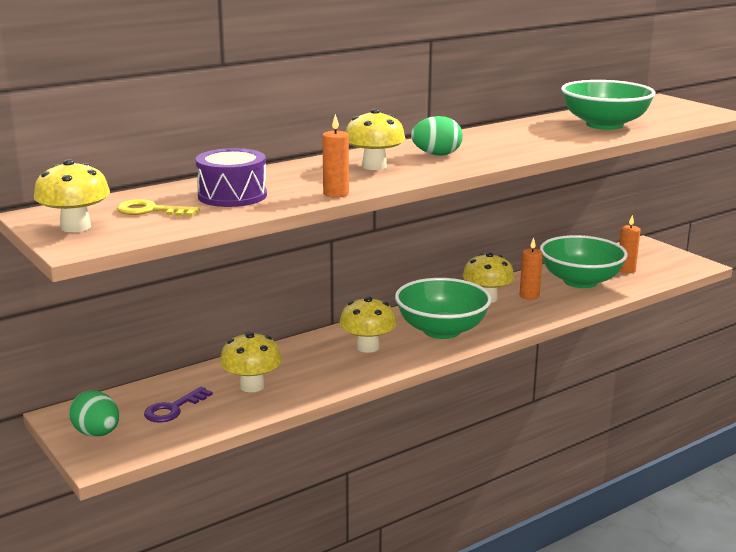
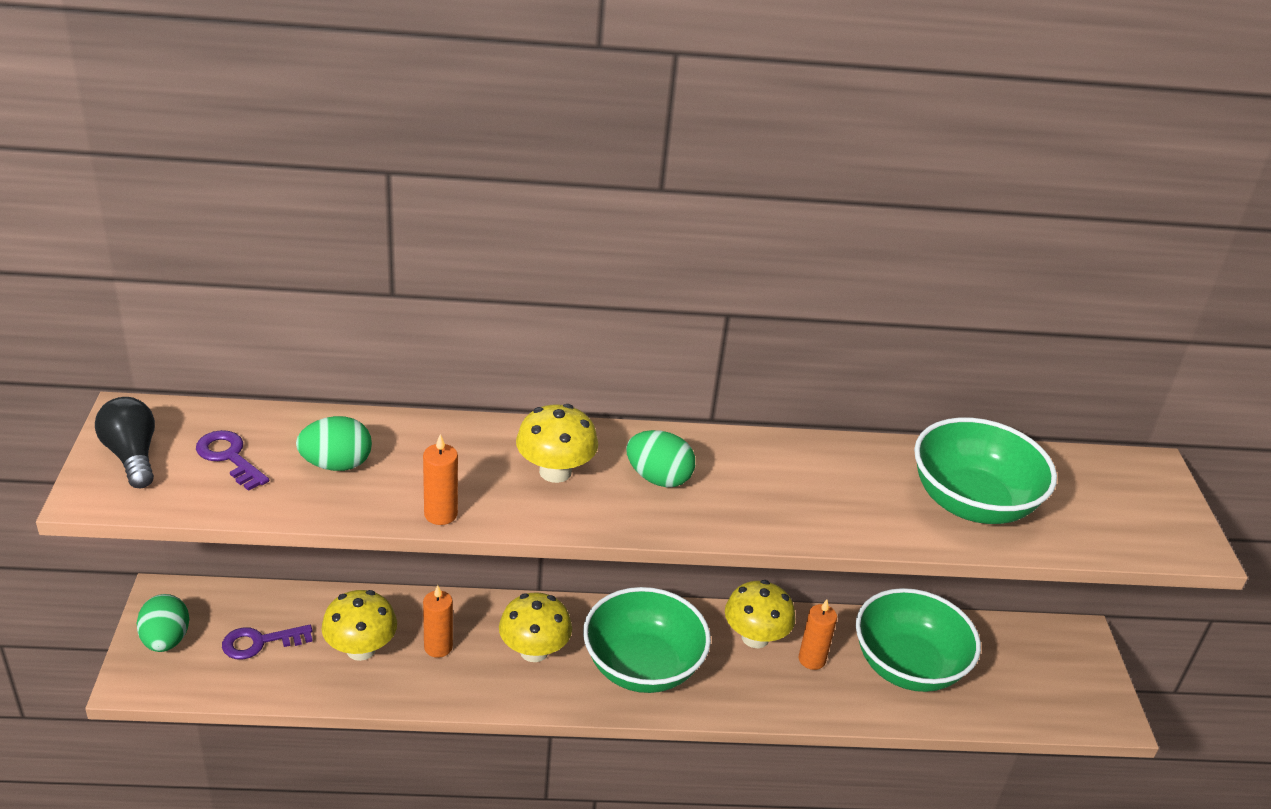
camera: 30 degrees right, 15 degrees up
(75, 227) = (132, 456): yellow mushroom -> black light bulb
(151, 211) = (229, 457): yellow key -> purple key
(232, 195) = (336, 464): purple drum -> green egg
(626, 270) = (995, 675): orange candle -> orange candle (438, 647)

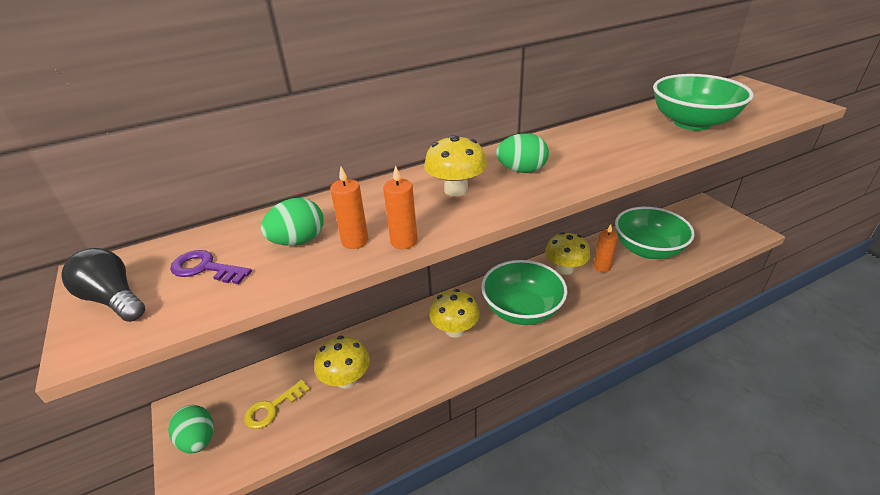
camera: 20 degrees left, 0 degrees up
(260, 642) = (272, 408): purple key -> yellow key
(438, 647) = (395, 355): orange candle -> orange candle (355, 241)

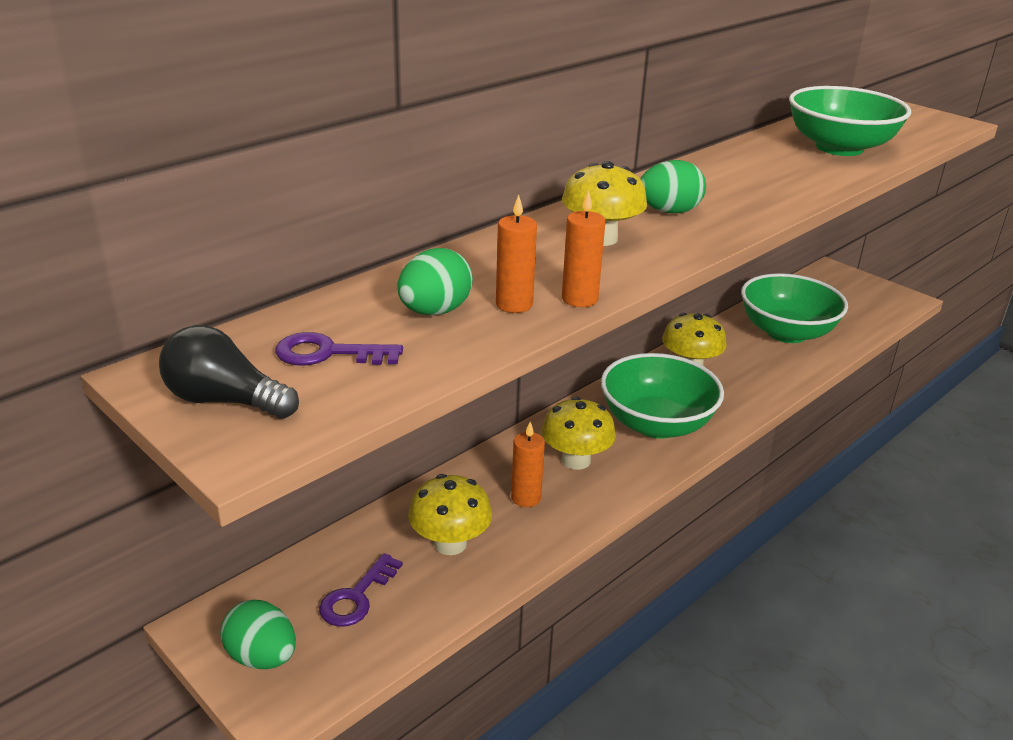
camera: 20 degrees left, 5 degrees down
(272, 408) = (356, 597): yellow key -> purple key
(602, 267) = (737, 359): orange candle -> orange candle (526, 498)

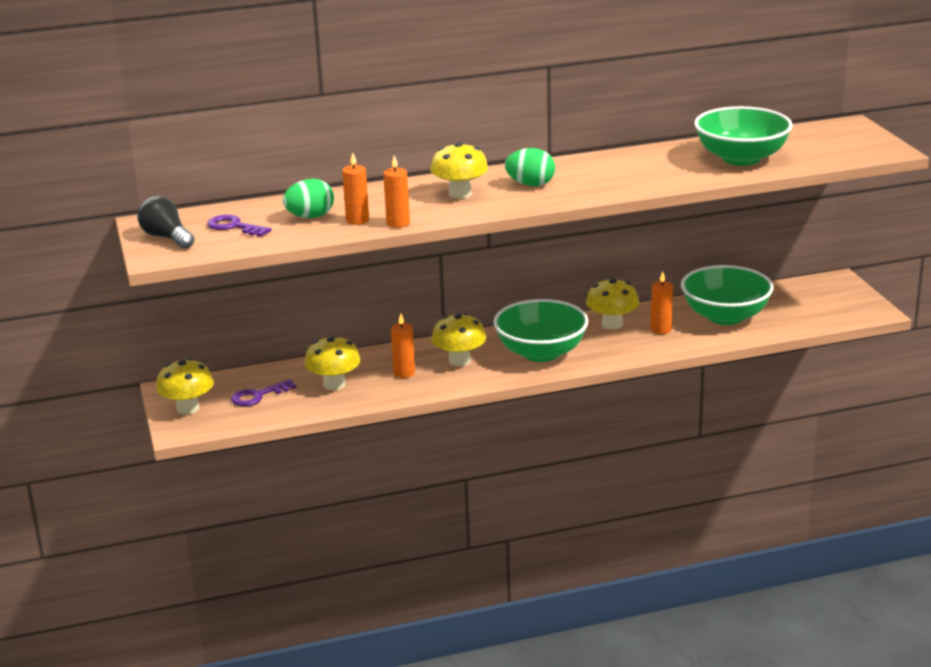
camera: 30 degrees right, 5 degrees down
(262, 657) = (188, 408): green egg -> yellow mushroom
(745, 362) = (661, 329): none -> orange candle

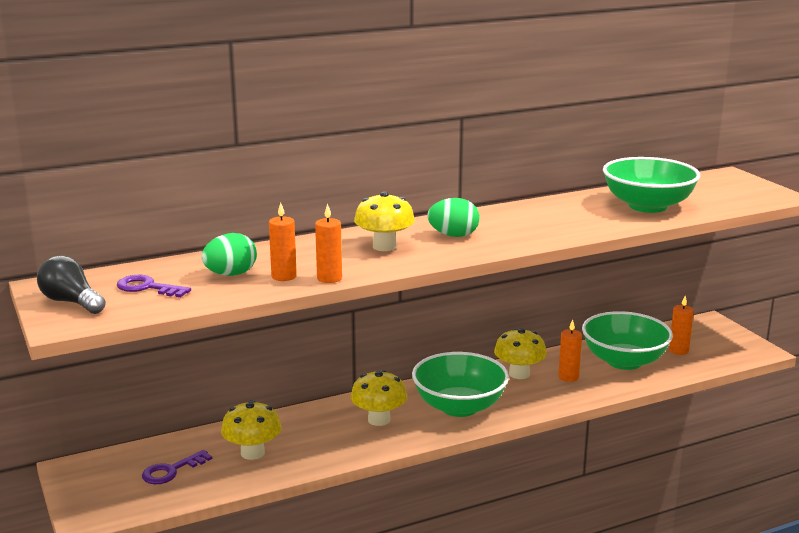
camera: 10 degrees left, 5 degrees down
(188, 408) = (94, 490): yellow mushroom -> none
(404, 373) = (324, 436): orange candle -> orange candle (678, 350)

